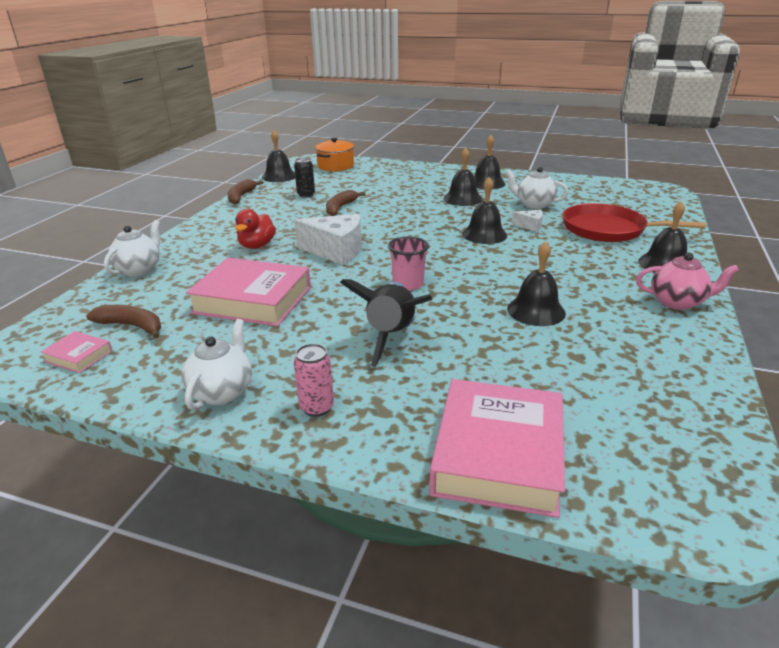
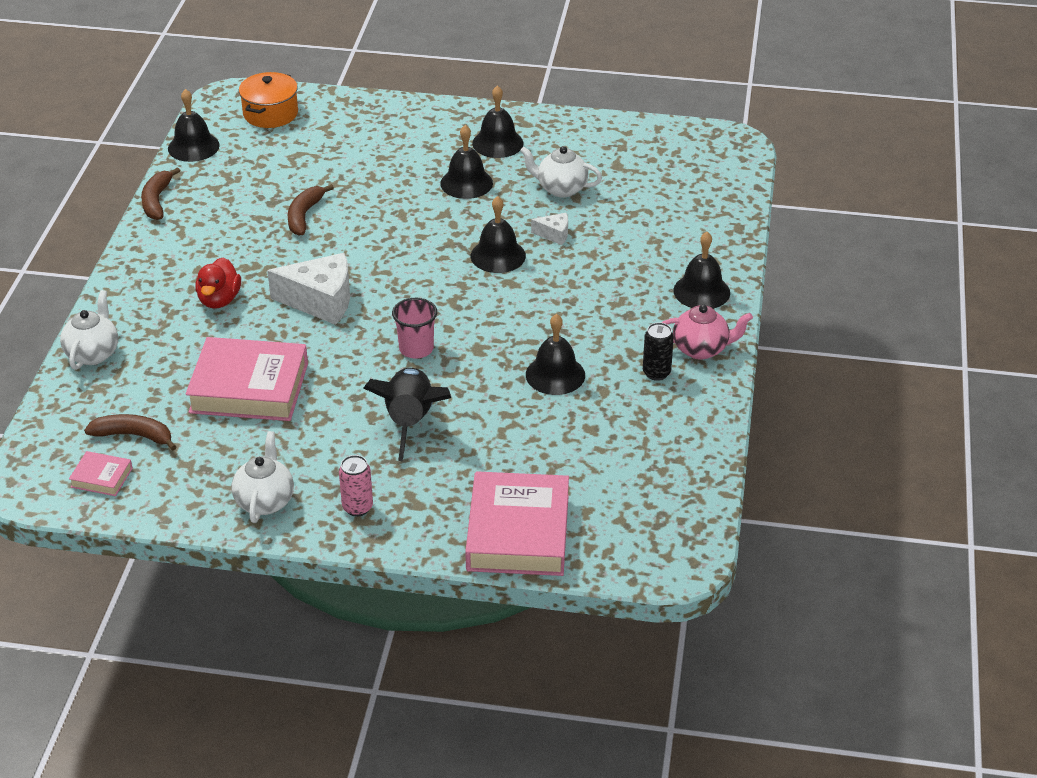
camera: 10 degrees left, 10 degrees up
(306, 195) = (248, 190): black can -> black can (656, 373)
(608, 229) = (648, 234): red pan -> none

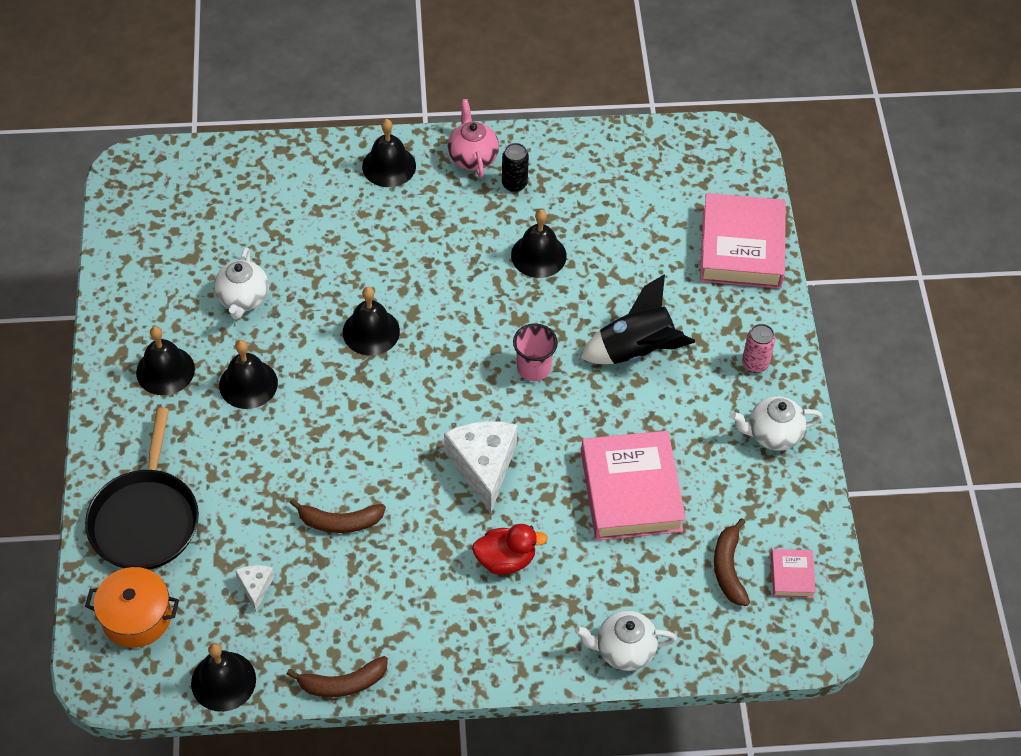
camera: 105 degrees left, 15 degrees up
(355, 123) = (145, 519): none -> black pan
(518, 532) = (742, 247): pink book -> pink book turned 75 degrees counterclockwise
(554, 234) = (325, 291): white cheese -> white cheese (255, 587)

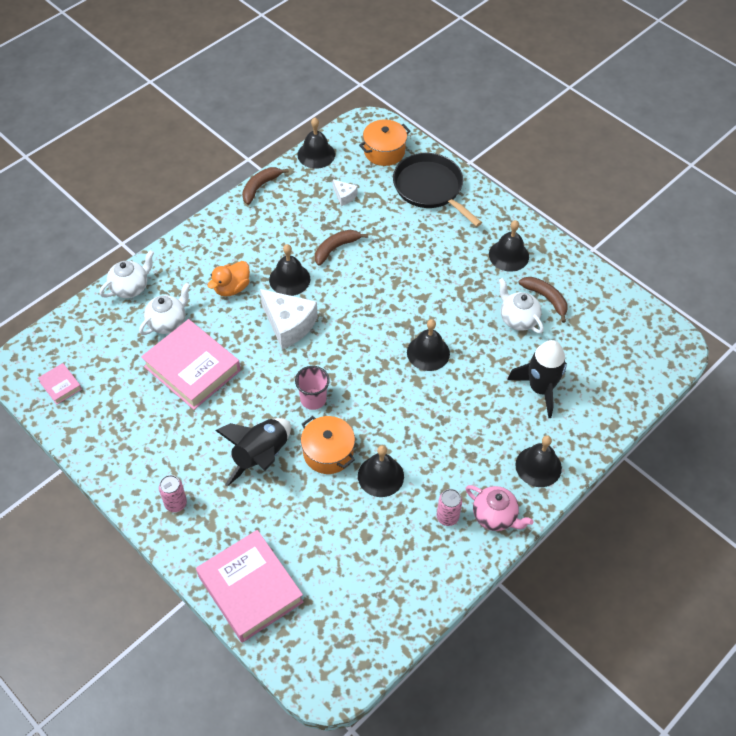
camera: 140 degrees right, 0 degrees up
(248, 384) = (459, 278): black bell -> black bell (289, 279)
(305, 223) = (540, 389): none -> black rocket
(505, 559) = (231, 288): red duck -> orange duck
(514, 184) = (447, 517): black can -> pink can
(567, 308) = (328, 452): none -> orange pot
(728, 568) = (102, 365): brown banana -> brown banana (546, 298)
(773, 434) = (130, 463): white teapot -> white teapot (168, 322)

